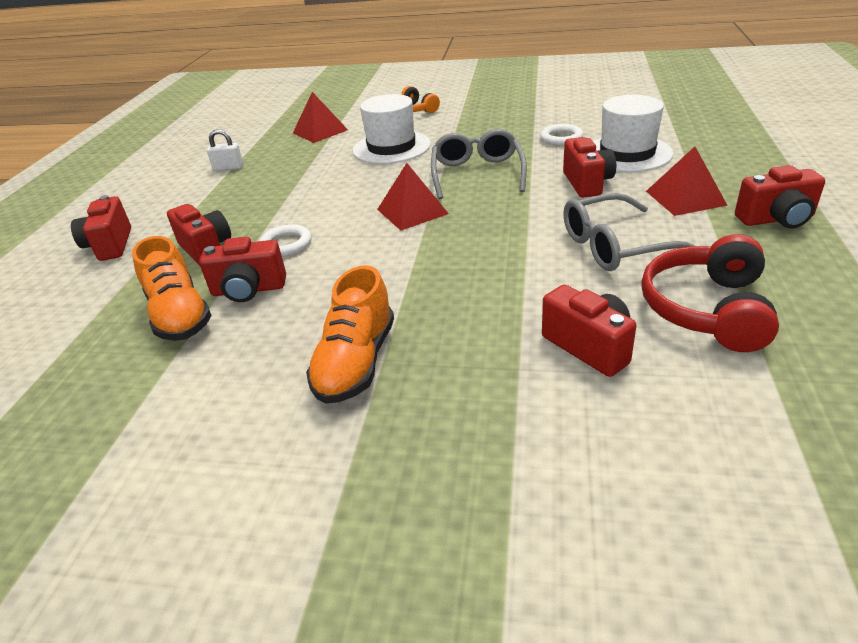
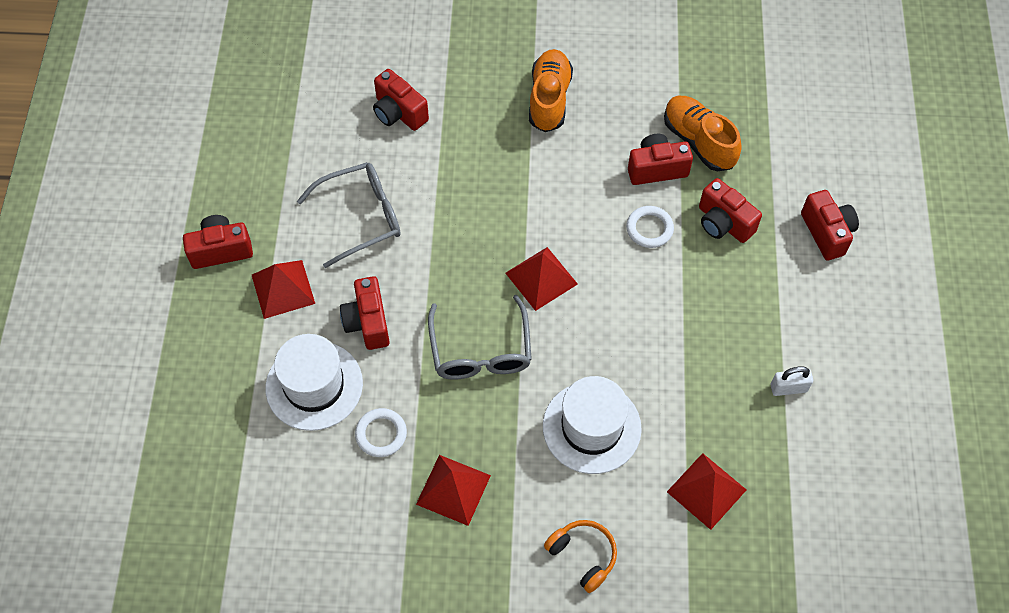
camera: 170 degrees right, 25 degrees up
(502, 123) = (453, 489): none -> red pyramid
(707, 309) = (315, 145): red headphones -> none

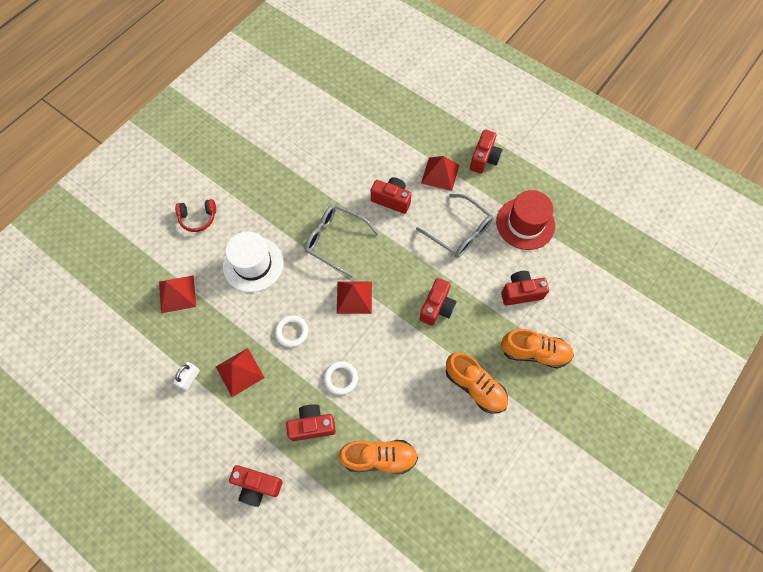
camera: 125 degrees right, 5 degrees up
(295, 154) = (525, 223): none -> red hat
(314, 385) = (375, 159): white hat -> none
(361, 217) = (459, 232): grey glasses -> grey glasses turned 60 degrees counterclockwise
(381, 434) = (327, 172): white ring -> white ring (292, 332)
(453, 489) = (275, 185): red pyramid -> red pyramid (240, 372)
(464, 66) = (534, 352): none -> orange shoe
(583, 556) = (198, 218): orange headphones -> red headphones
(656, 169) = (378, 414): red camera -> red camera (437, 307)

